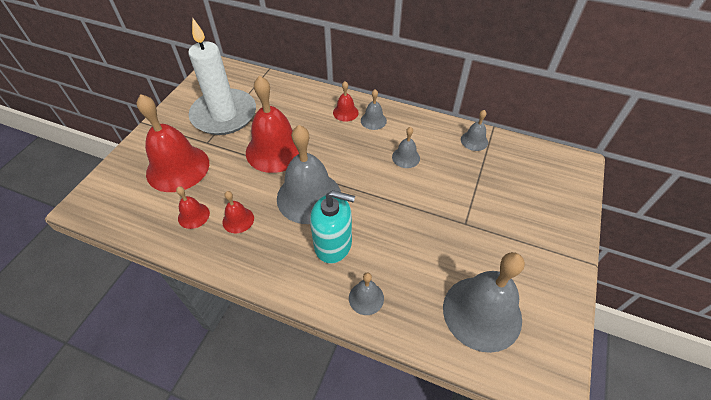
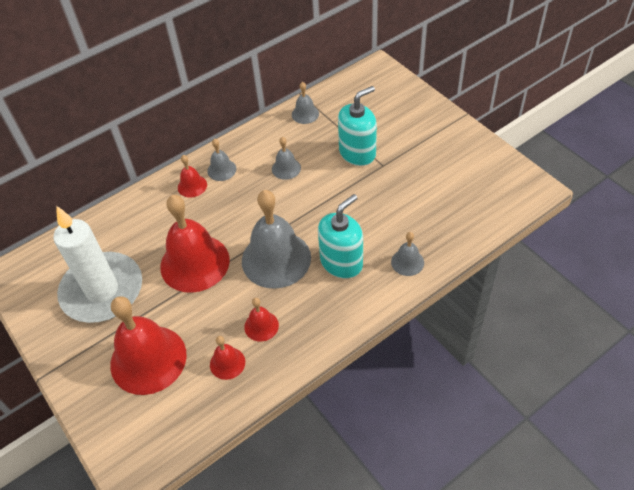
camera: 55 degrees left, 0 degrees up
(463, 197) = (357, 153): none -> turquoise soap dispenser
(482, 312) = (464, 197): grey bell -> none

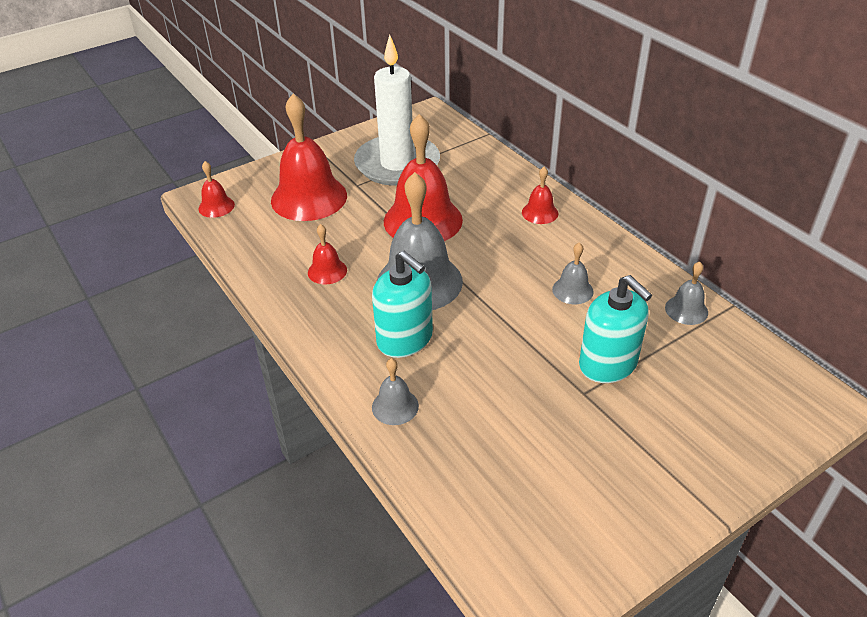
camera: 90 degrees right, 10 degrees down
(221, 170) = (567, 234): grey bell -> none
(227, 363) = (288, 248): red bell -> red bell (216, 206)

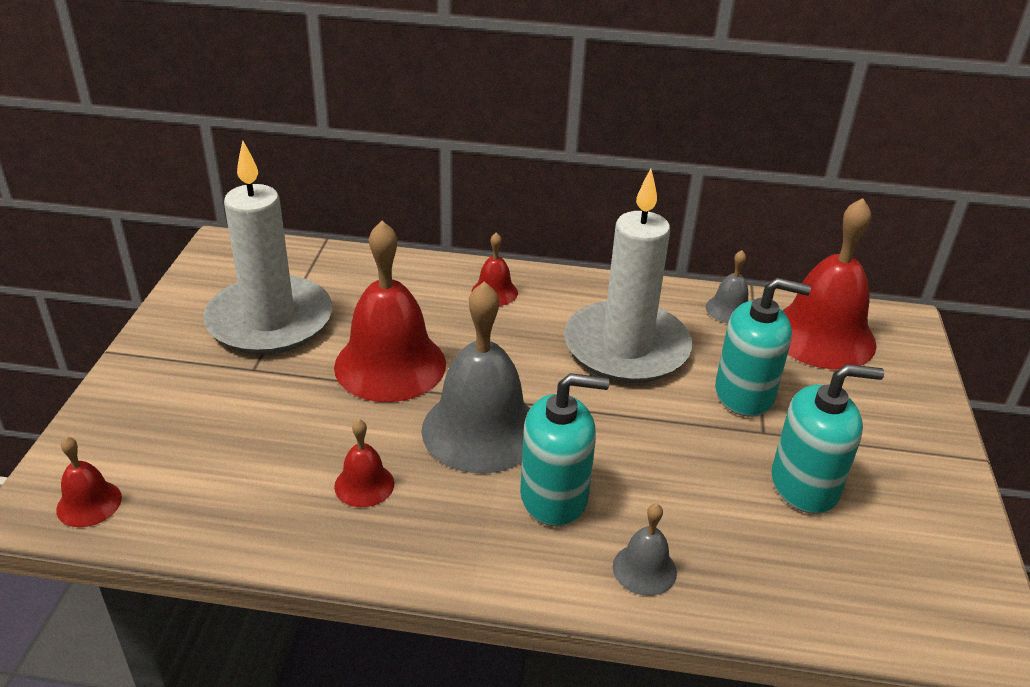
camera: 50 degrees left, 5 degrees down
(309, 198) = (212, 417): red bell -> red bell (822, 336)
(559, 438) = (804, 485): none -> turquoise soap dispenser
(572, 290) = (626, 347): grey bell -> white candle

